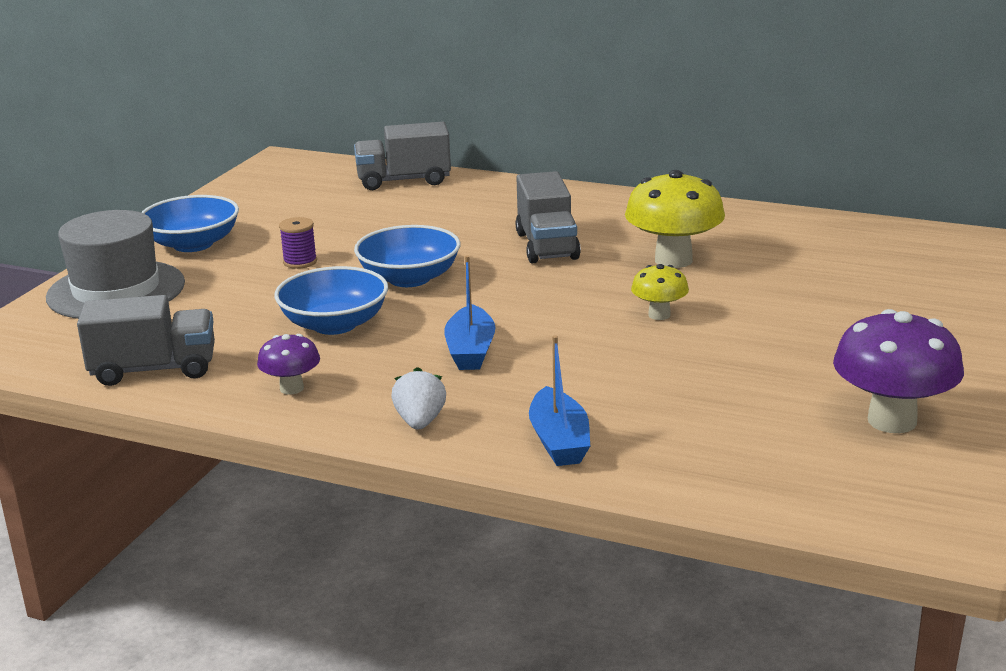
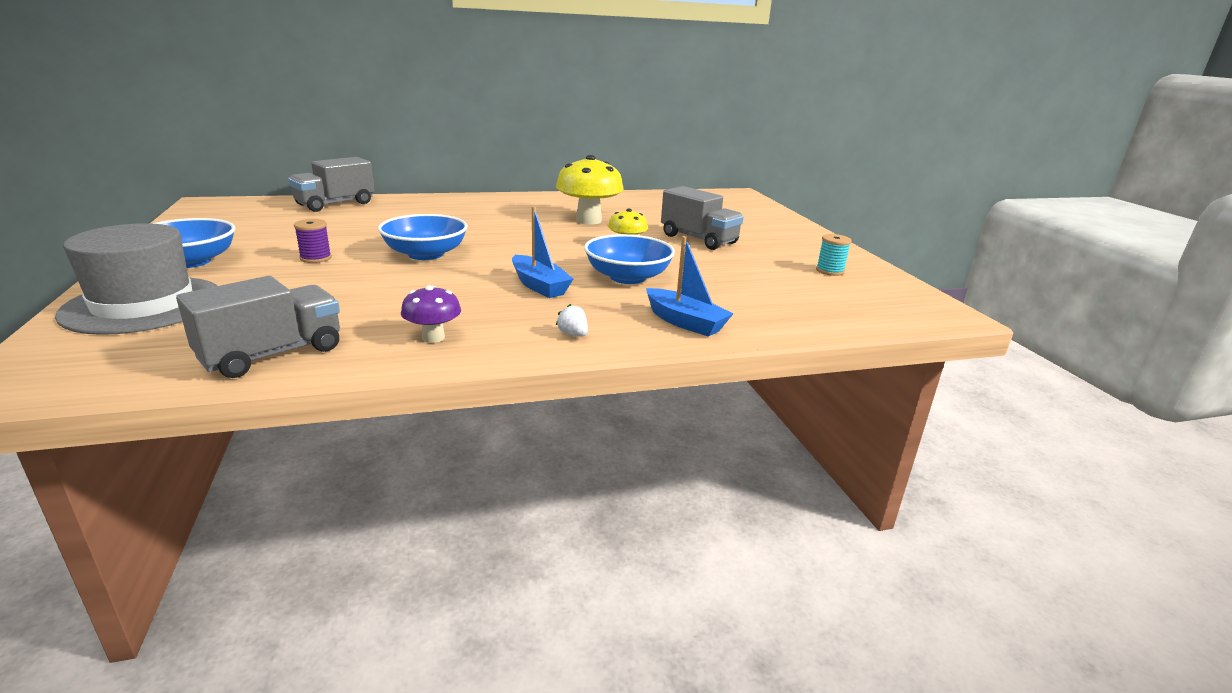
camera: 40 degrees left, 0 degrees up
(334, 324) = (406, 290): blue bowl -> blue bowl (627, 277)
(420, 422) = (573, 334): white strawberry -> white strawberry, size x0.65
(547, 246) = (498, 224): grey truck -> grey truck (698, 239)
(892, 421) = (830, 271): purple mushroom -> turquoise spool

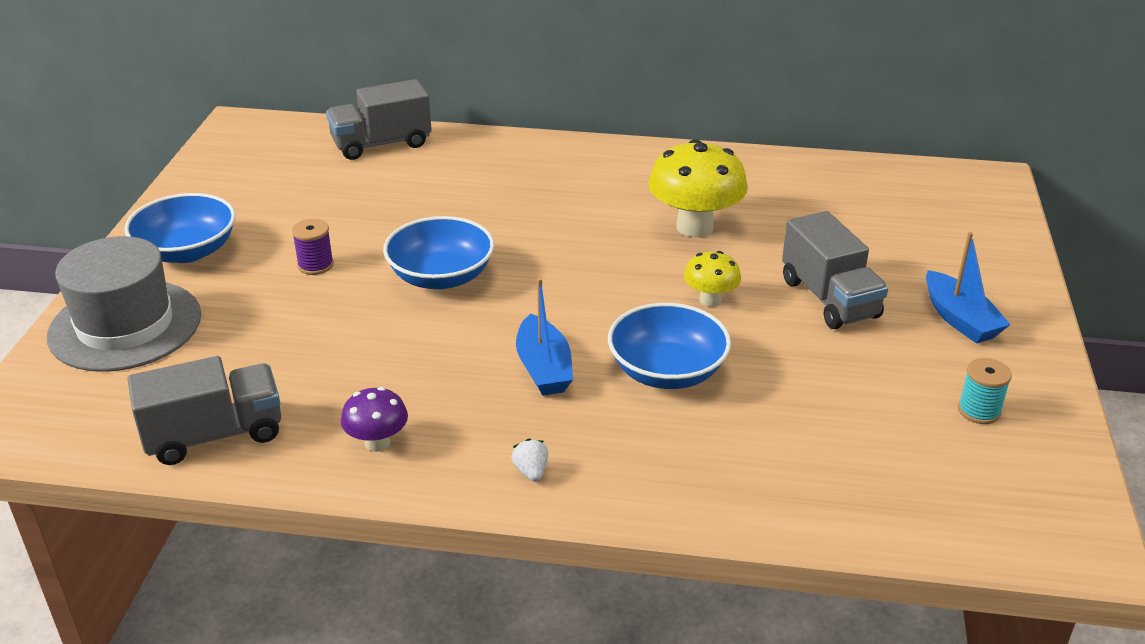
camera: 25 degrees right, 10 degrees up
(685, 322) = (681, 479): blue boat -> blue boat (959, 319)

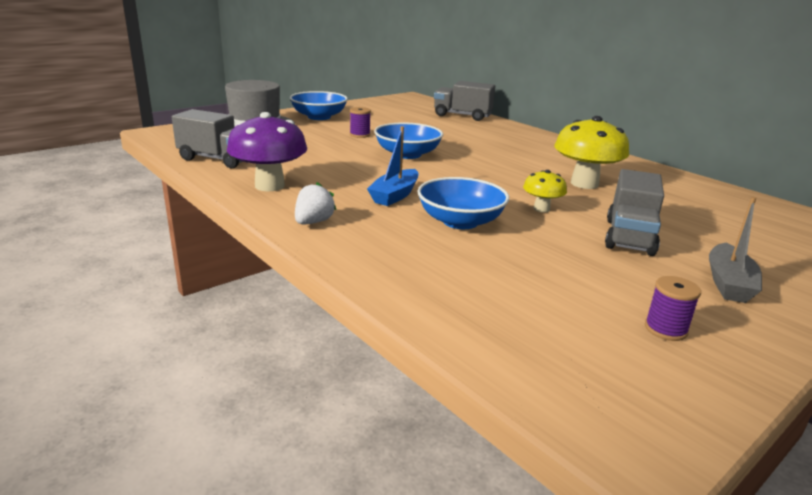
camera: 40 degrees right, 10 degrees down
(377, 443) = (269, 186): purple mushroom -> purple mushroom, size x1.86
(531, 471) = (313, 222): white strawberry -> white strawberry, size x1.53
(959, 319) = (728, 283): blue boat -> grey boat
(979, 411) = (665, 329): turquoise spool -> purple spool

